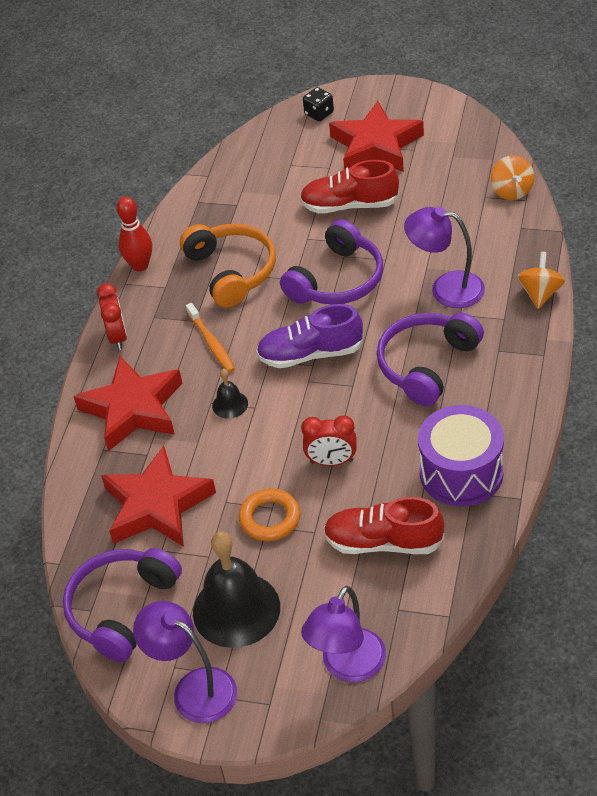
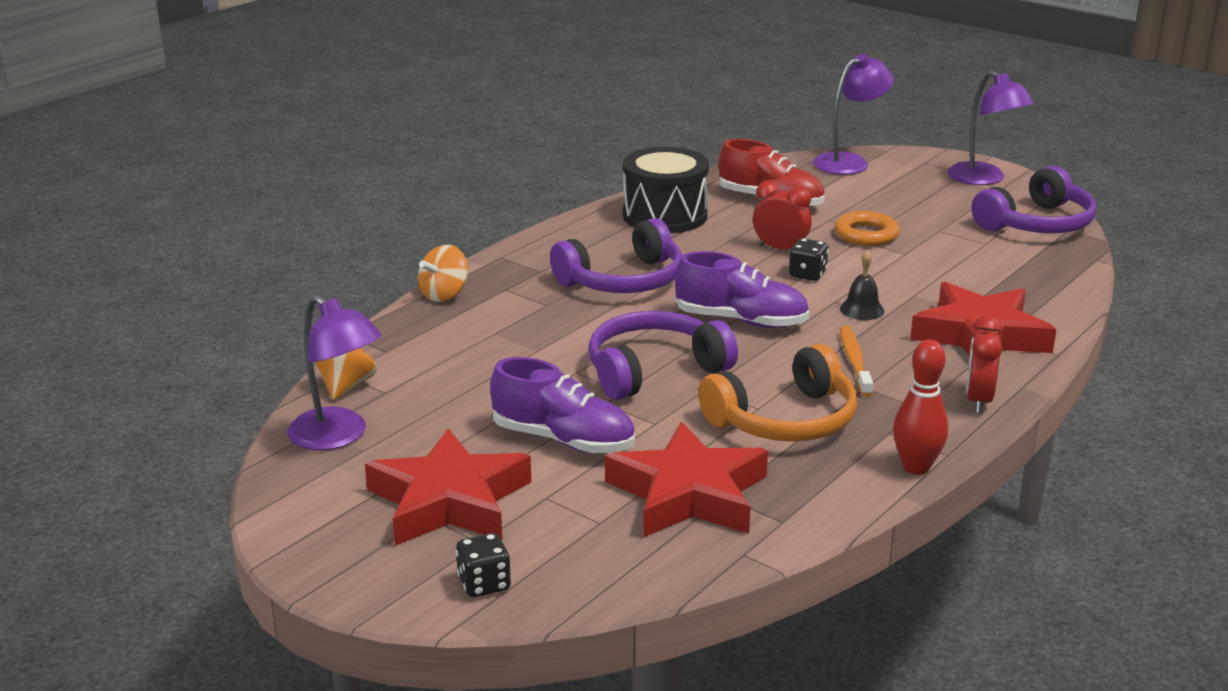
camera: 160 degrees left, 20 degrees down
(156, 505) = (979, 267): red star -> red star (688, 494)
(231, 271) = (785, 420): orange headphones -> orange headphones turned 120 degrees counterclockwise
(236, 609) = (927, 201): black bell -> none
(291, 433) = (807, 274): none -> black dice
(350, 205) = (563, 440): red shoe -> purple shoe
(446, 288) = (536, 327): purple lamp -> purple lamp (338, 436)
(461, 473) = (665, 216): purple drum -> black drum

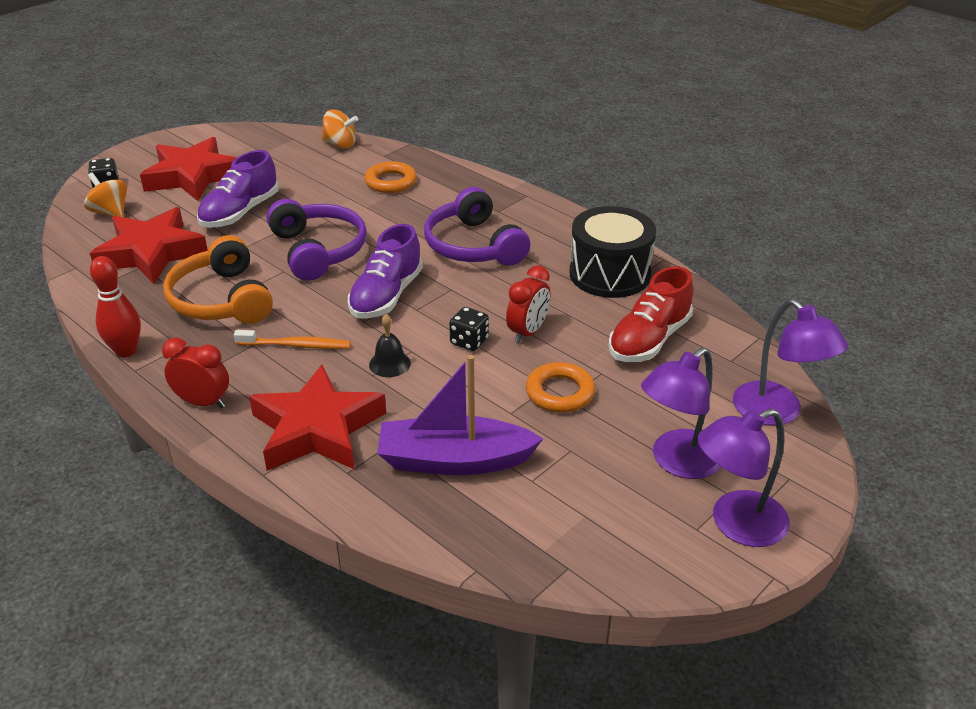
camera: 95 degrees right, 10 degrees up
(338, 436) = (281, 144): purple lamp -> purple lamp (677, 462)
(444, 295) = (463, 173): orange spinning top -> orange spinning top (110, 213)
(468, 339) = (390, 182): none -> orange ring
(982, 272) = (454, 460): none -> purple boat
(1036, 223) = (587, 540): purple headphones -> none

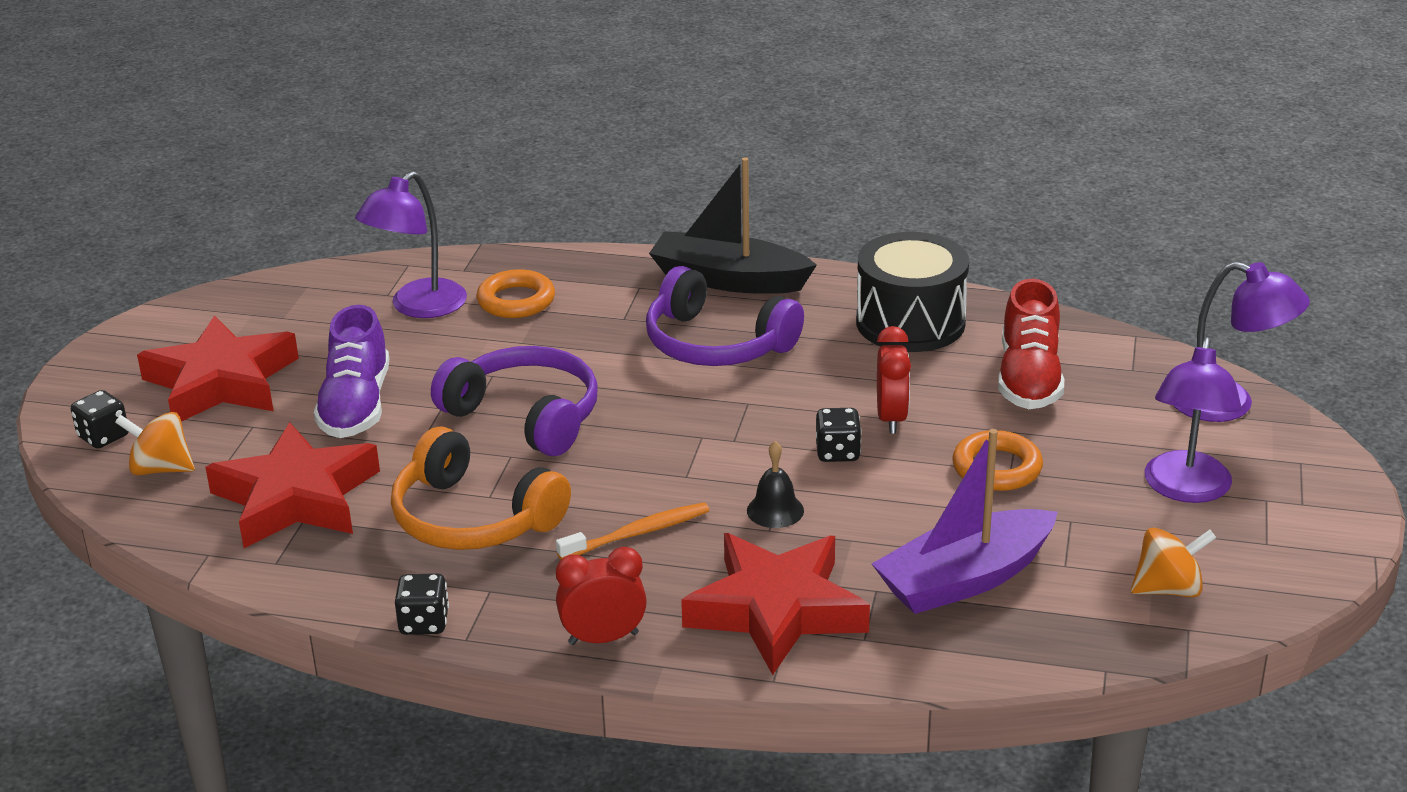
camera: 30 degrees left, 5 degrees down
(126, 351) = (424, 623): red bowling pin -> black dice
(340, 144) = (385, 274): orange spinning top -> orange spinning top (1168, 589)
(386, 296) = (679, 438): purple shoe -> none
(525, 209) = (729, 280): none -> black boat
(736, 524) = (1296, 524): purple lamp -> purple lamp (418, 307)

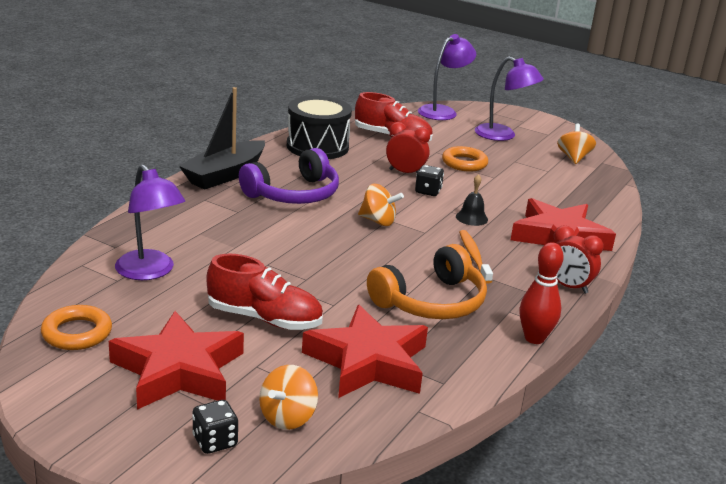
camera: 75 degrees left, 5 degrees down
(356, 406) = (264, 318): purple shoe -> red shoe
(424, 623) = (534, 338): black dice -> red bowling pin
(516, 301) = (180, 238): orange ring -> orange ring (77, 333)
(525, 416) = (327, 263): purple headphones -> none
(603, 638) = (568, 286): red clock -> red clock turned 60 degrees counterclockwise
(687, 429) = (378, 221): none -> orange spinning top
(965, 579) = (550, 192): purple boat -> none

